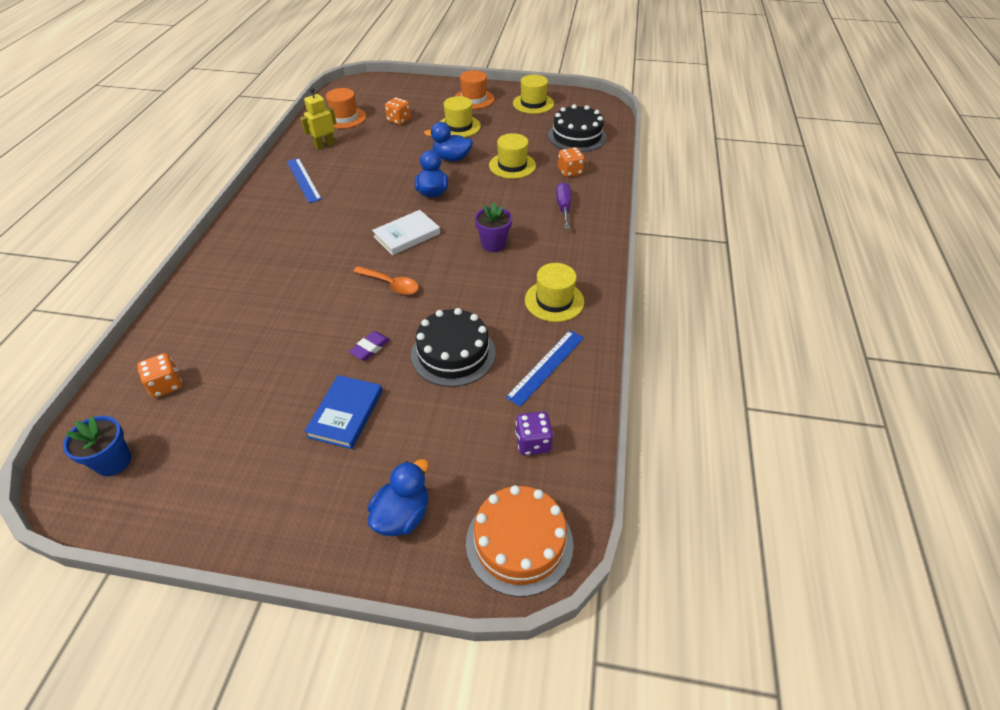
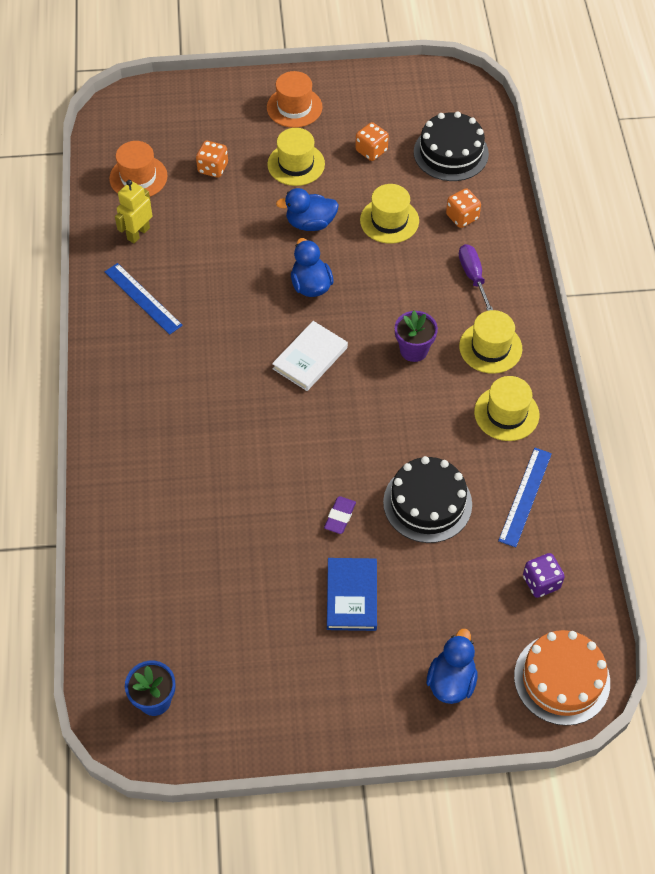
camera: 15 degrees left, 10 degrees up
(166, 385) = (153, 609): orange dice -> orange dice (371, 151)
(391, 284) = (324, 431): orange spoon -> none
(533, 103) = (375, 101): yellow hat -> yellow hat (490, 347)

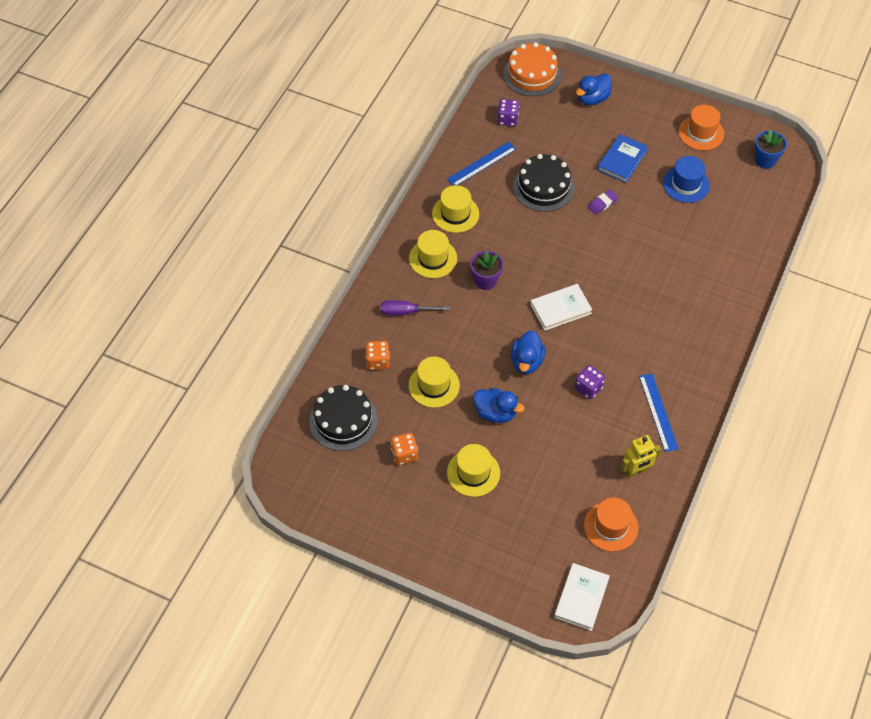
camera: 150 degrees left, 0 degrees up
(135, 114) = (581, 598): none -> white book
(213, 168) = (543, 504): orange dice -> none
(230, 289) = (588, 388): none -> purple dice
(247, 602) = (686, 184): none -> blue hat
(294, 107) = (439, 532): orange hat -> orange hat (701, 133)
(473, 277) = (406, 312): purple screwdriver -> purple screwdriver turned 75 degrees clockwise

